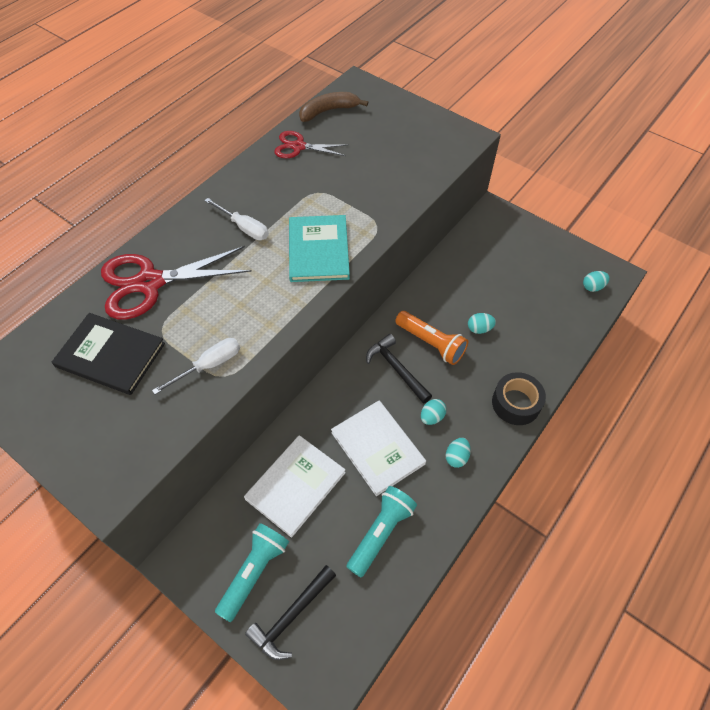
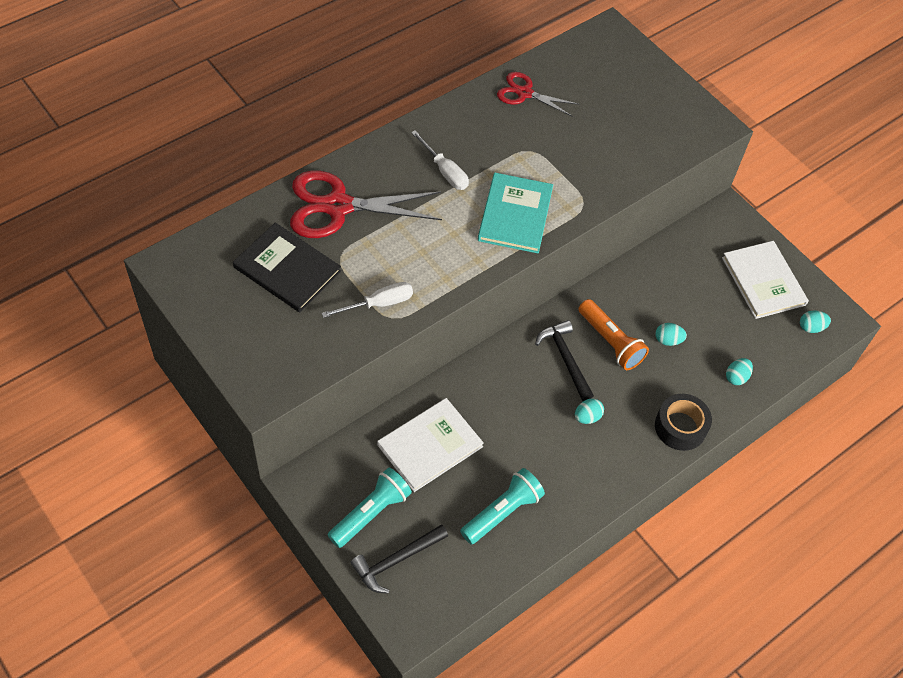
camera: 10 degrees right, 0 degrees up
(328, 111) = (569, 58): brown banana -> none
(378, 448) = (522, 432): white book -> white book (763, 281)
(456, 457) = (600, 463): turquoise egg -> turquoise egg (736, 377)

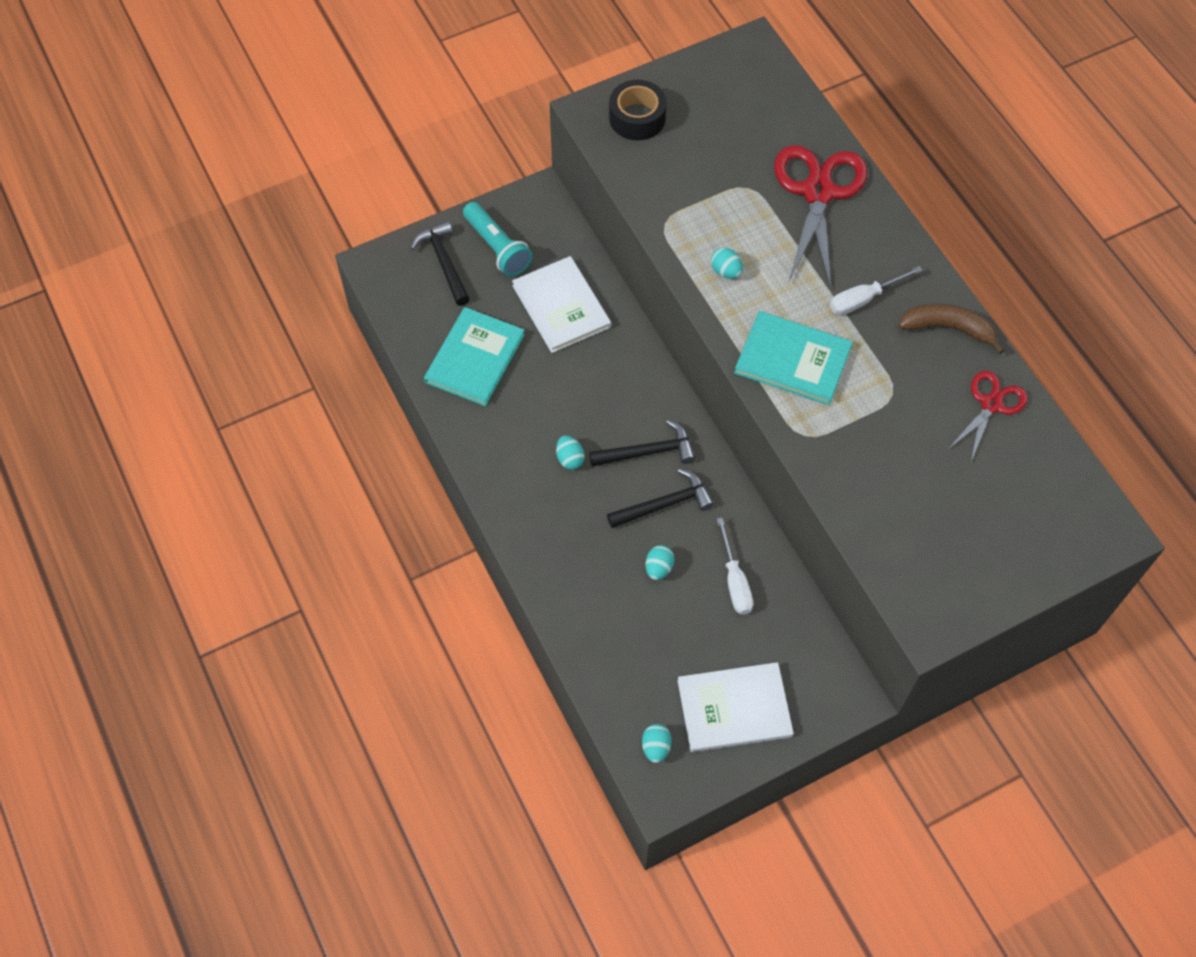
camera: 105 degrees right, 5 degrees up
(287, 269) = (737, 141): black book -> none
(378, 304) = (683, 214): white screwdriver -> white screwdriver (734, 581)
(461, 118) = (948, 328): none -> brown banana
(502, 512) = (474, 358): turquoise flashlight -> turquoise book
(610, 342) = (664, 504): orange flashlight -> black hammer
(680, 427) = (541, 552): black tape -> black tape (637, 118)
(736, 377) = (596, 633): turquoise egg -> turquoise egg (726, 271)

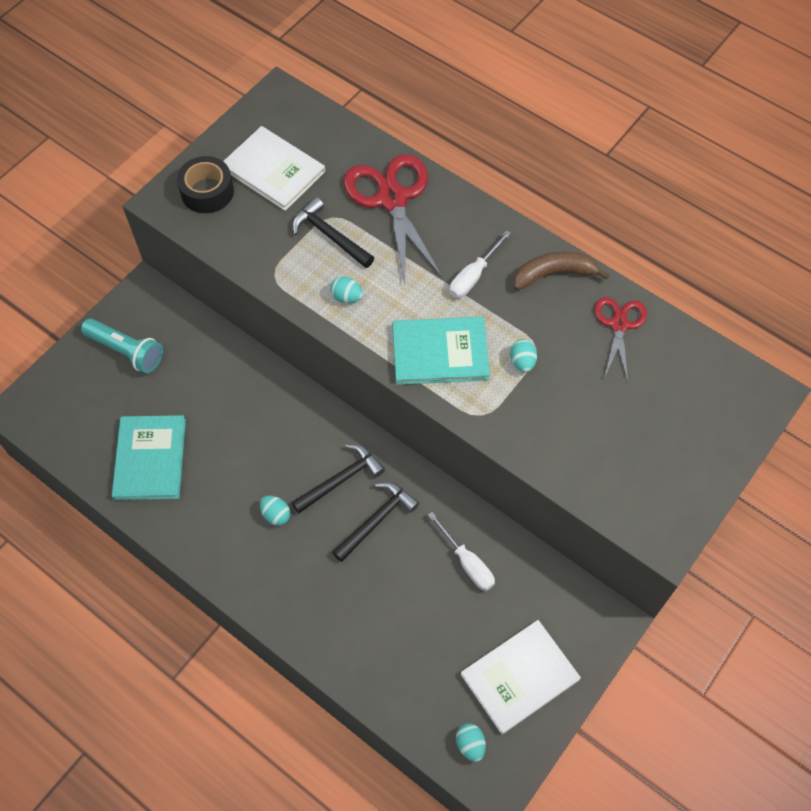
camera: 25 degrees left, 0 degrees up
(444, 262) = (83, 383): black hammer -> black hammer (330, 236)
(561, 306) = (207, 381): white book -> white book (273, 170)
(659, 568) = (398, 580): turquoise egg -> turquoise egg (522, 362)

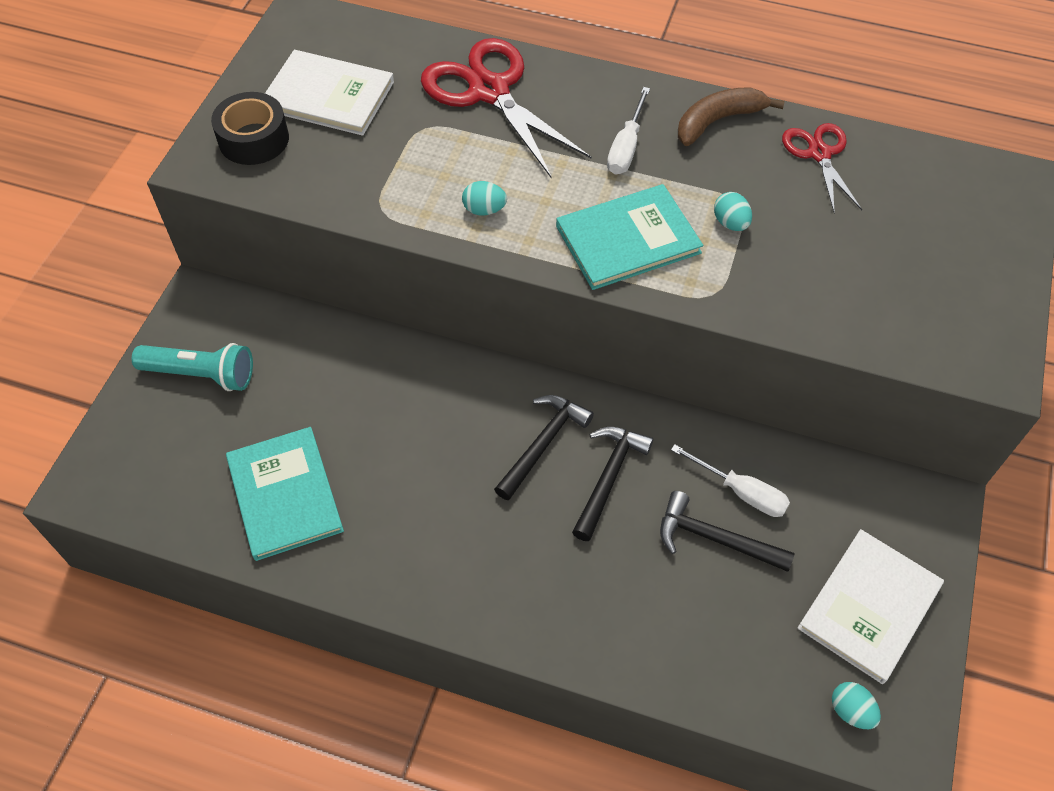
camera: 20 degrees left, 5 degrees down
(276, 515) = (479, 511): turquoise egg -> none
(330, 236) = (431, 149): black hammer -> black hammer (714, 539)

